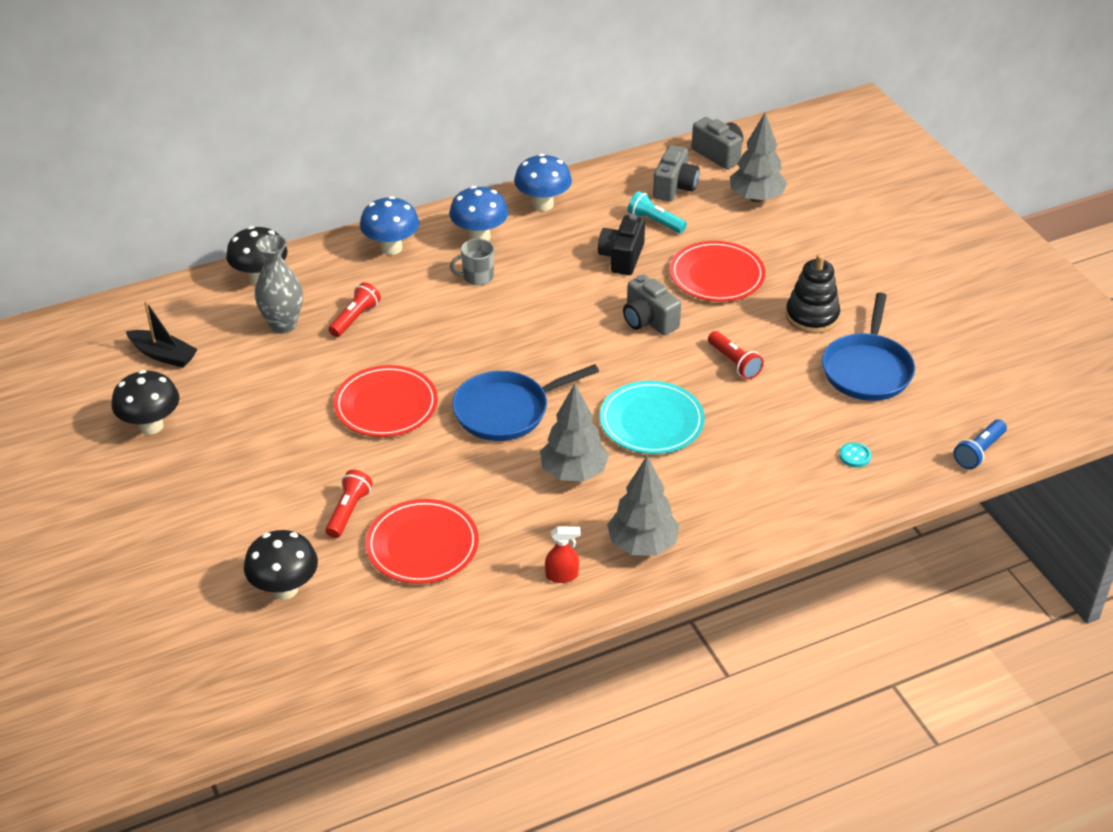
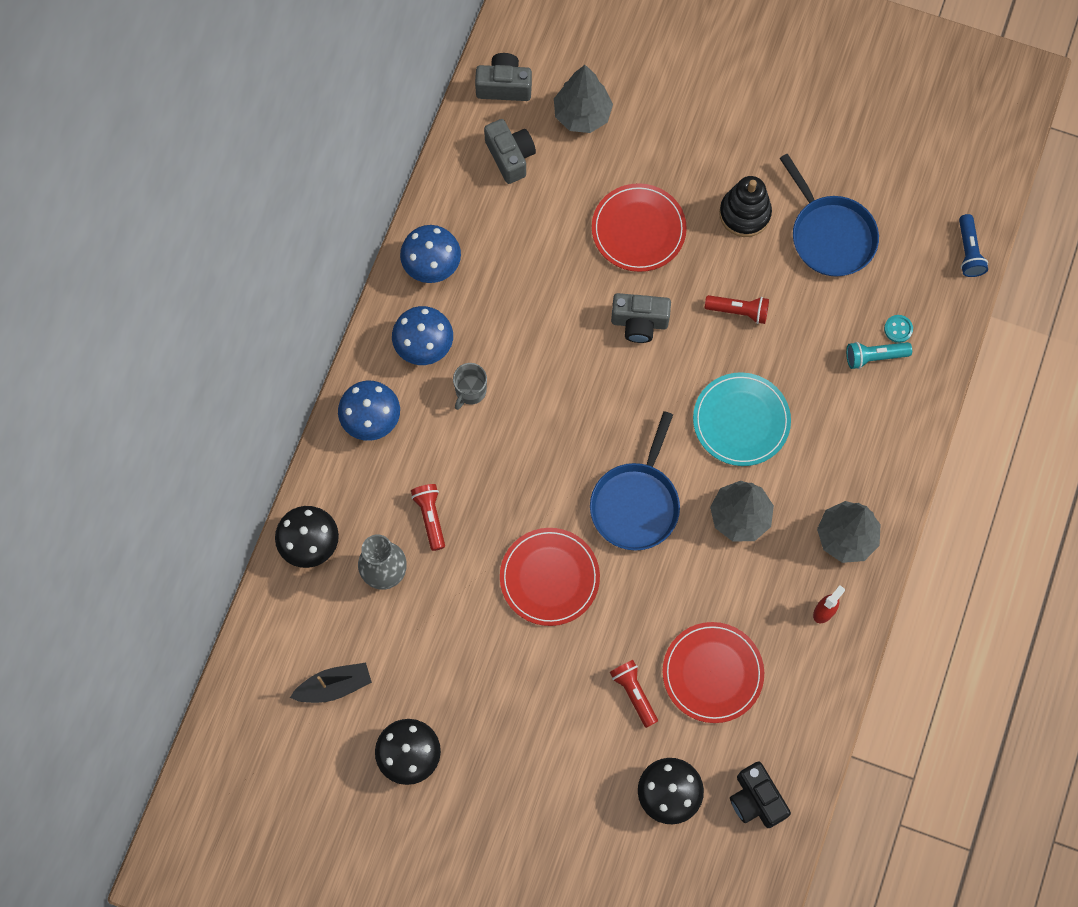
camera: 45 degrees left, 30 degrees up
(622, 257) = (552, 272): black camera -> black camera (756, 800)
(655, 222) = (535, 210): turquoise flashlight -> turquoise flashlight (874, 357)

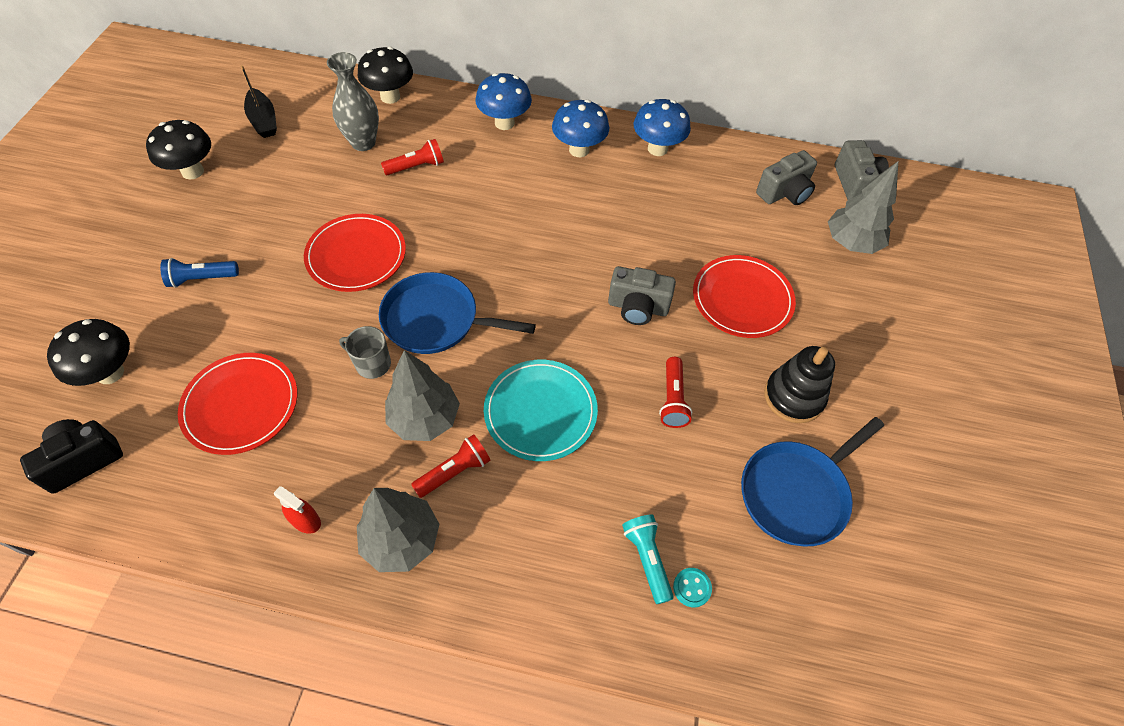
camera: 80 degrees right, 15 degrees down
(470, 391) = (541, 183): grey mug -> grey mug (372, 364)
(634, 693) = (228, 333): red flashlight -> red flashlight (455, 471)
(639, 323) = (638, 307): grey camera -> grey camera turned 75 degrees counterclockwise
(968, 252) = (831, 682): blue flashlight -> blue flashlight (201, 279)

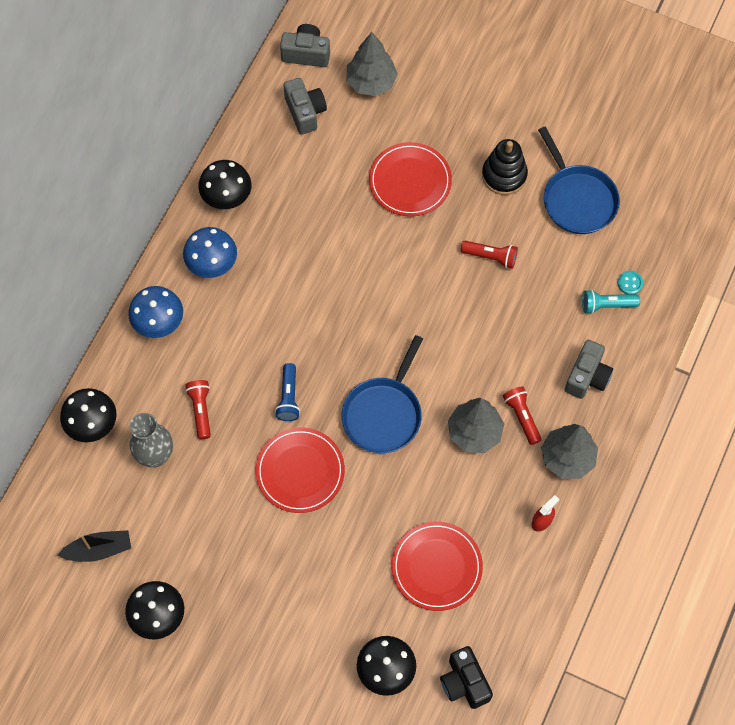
camera: 75 degrees left, 10 degrees up
(201, 279) = (299, 602): blue flashlight -> blue flashlight (288, 397)
(372, 364) = (417, 466): grey mug -> none
(540, 411) = (483, 350): turquoise plate -> none
(638, 307) = (402, 260): grey camera -> grey camera (587, 377)
(657, 149) = (227, 198): blue mushroom -> black mushroom

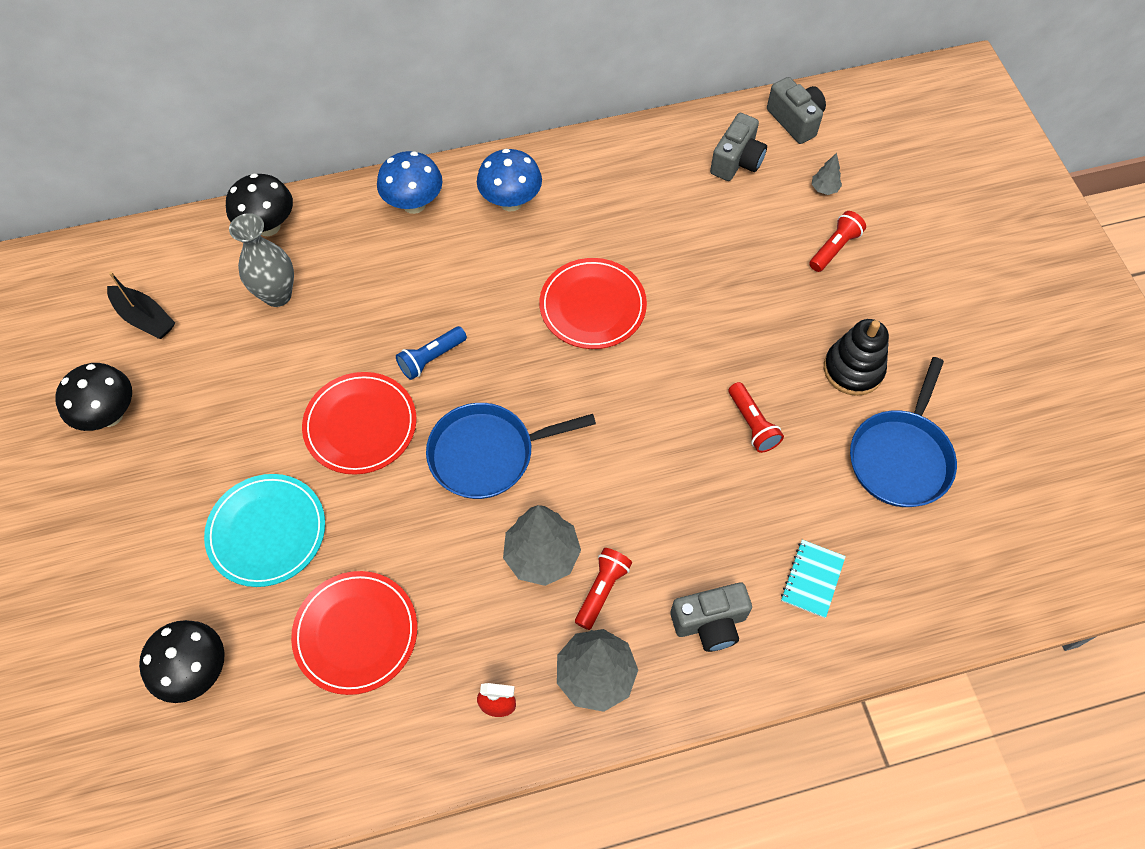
camera: 50 degrees right, 5 degrees down
(201, 410) = (355, 297): red flashlight -> red flashlight (834, 248)
(227, 198) = (588, 165): black mushroom -> none
(327, 574) = (267, 531): none -> turquoise plate
(371, 82) = (824, 189): grey tree -> grey tree, size x0.47
(410, 181) = (758, 294): red plate -> red plate (592, 306)
(464, 683) = (239, 766): black camera -> none
(606, 305) = (812, 579): turquoise flashlight -> turquoise notebook
(630, 283) = (861, 584): turquoise button -> none

